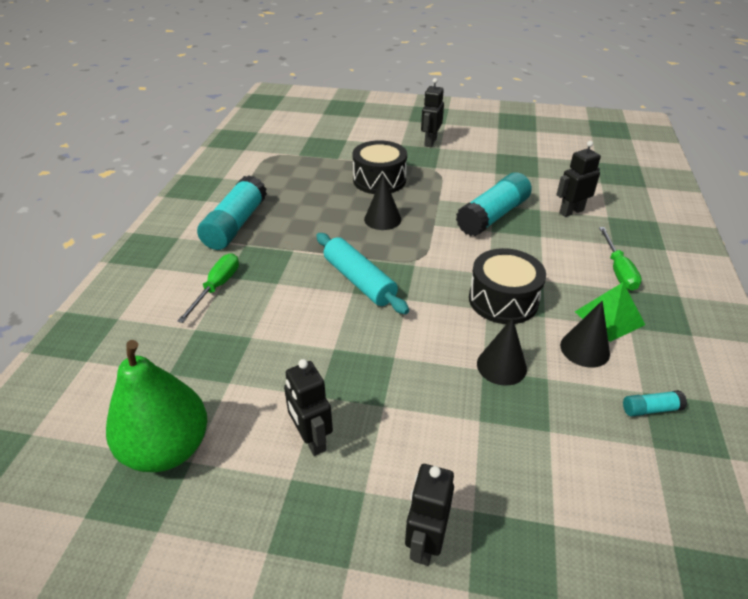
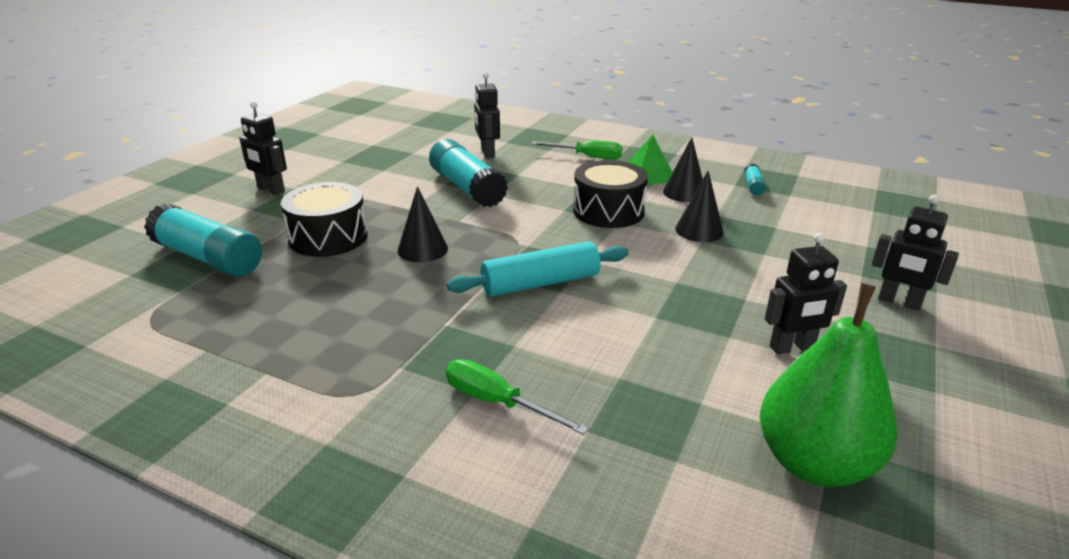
camera: 75 degrees left, 10 degrees down
(235, 225) = (338, 372): turquoise glue stick -> turquoise glue stick (208, 258)

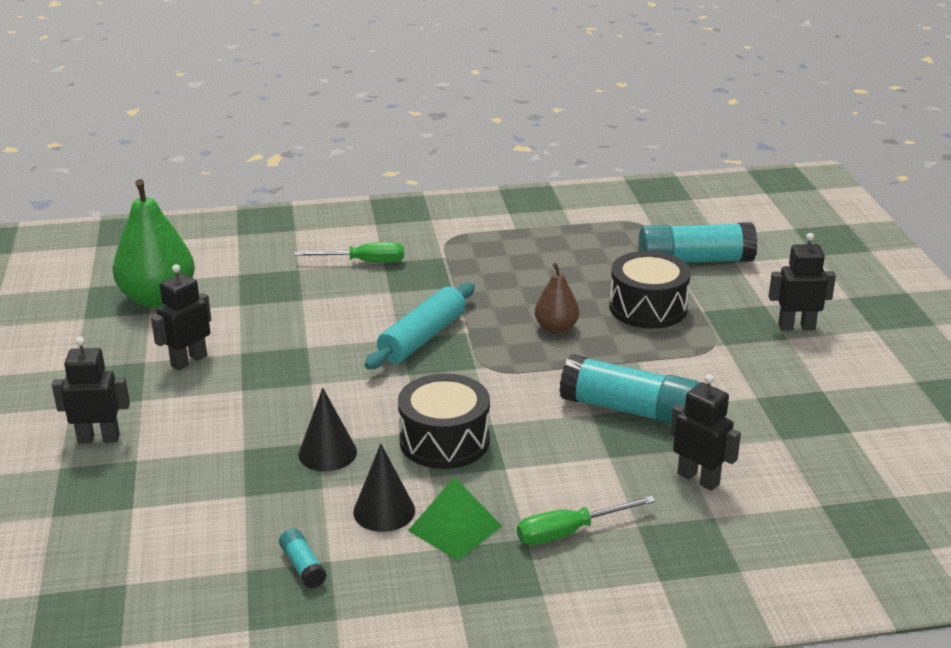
camera: 145 degrees right, 0 degrees up
(422, 249) = (556, 328): black cone -> brown pear

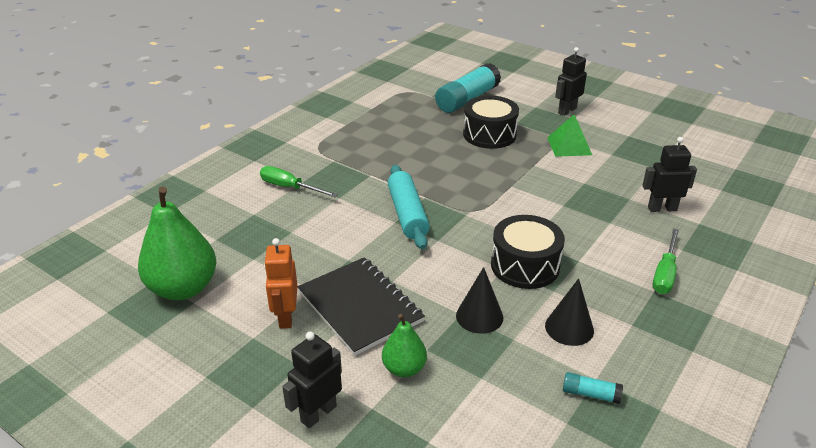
camera: 45 degrees left, 5 degrees up
(188, 361) = (285, 317): black robot -> orange robot
(203, 450) = (404, 368): none -> green pear
(251, 387) = (360, 307): none -> black notebook
(363, 262) = (290, 188): green screwdriver -> green screwdriver turned 105 degrees counterclockwise
(455, 528) = (617, 311): green pyramid -> green pyramid (569, 146)
(556, 328) = (466, 169): brown pear -> none
(629, 410) = (575, 192): turquoise glue stick -> none

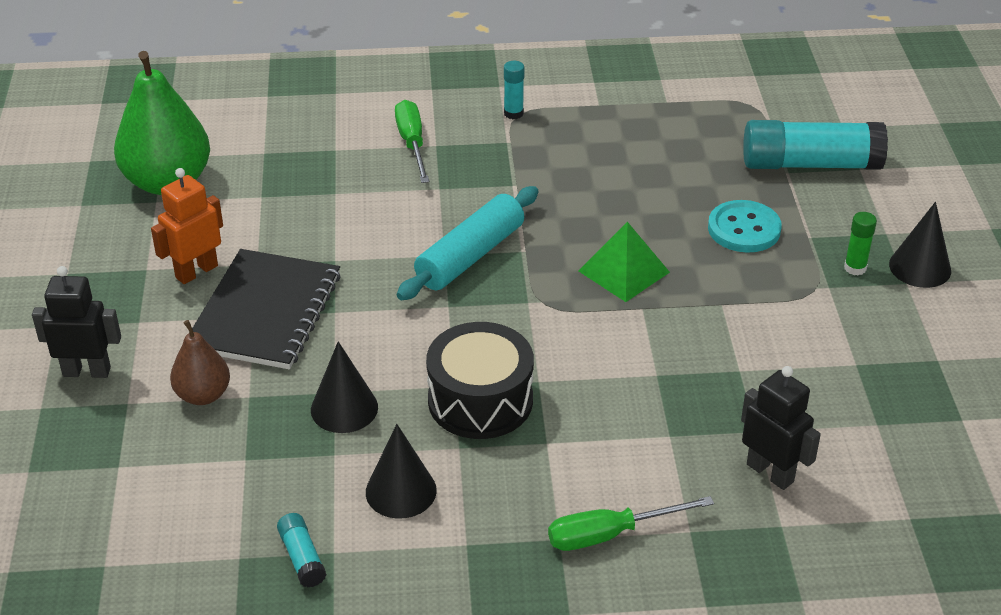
camera: 50 degrees right, 5 degrees up
(315, 148) = (513, 113): none -> turquoise glue stick
(404, 368) = (203, 395): green pear -> brown pear
(489, 134) = (744, 229): black drum -> turquoise button
(549, 124) = (855, 268): none -> green glue stick
(567, 111) = (920, 267): black robot -> black cone
(569, 146) = (819, 314): green pyramid -> green pyramid (624, 271)

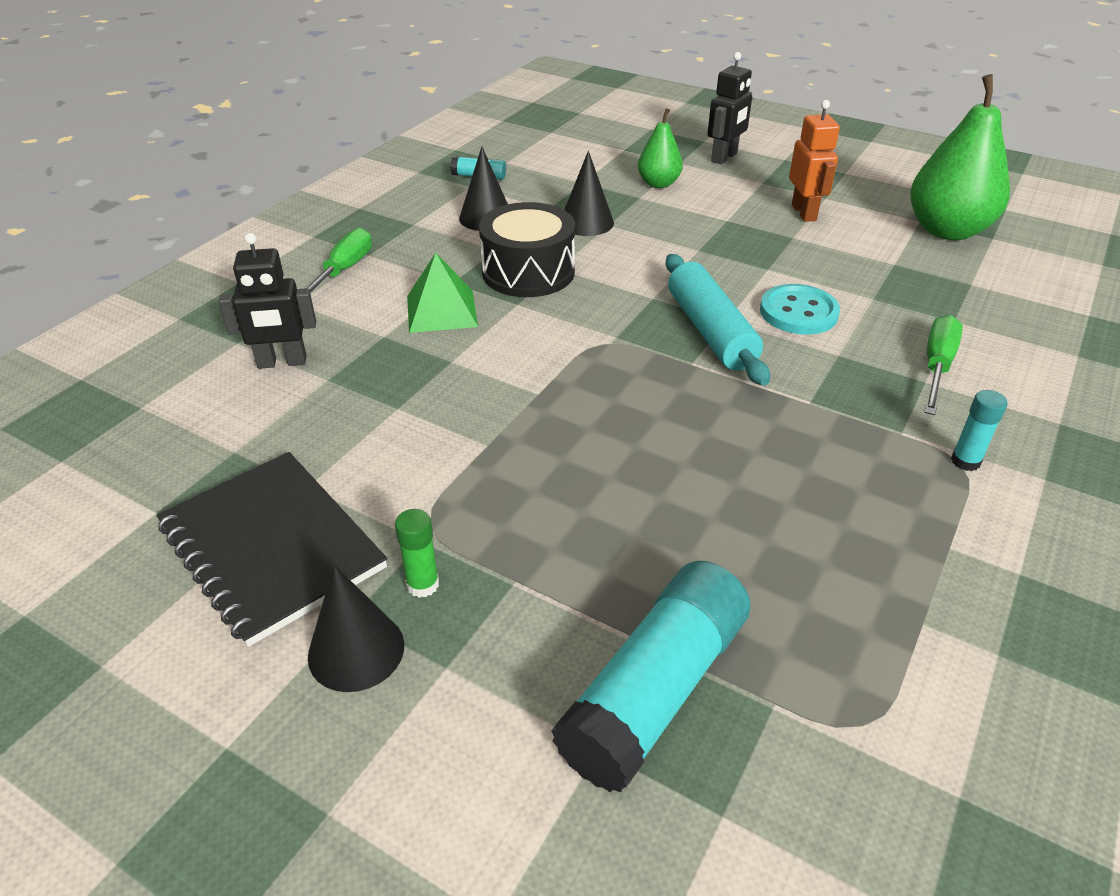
camera: 125 degrees right, 0 degrees up
(203, 395) = (658, 184): brown pear -> green pear
(265, 312) = (726, 224): black notebook -> black notebook (272, 547)
(412, 143) = (936, 367): green screwdriver -> green screwdriver turned 90 degrees counterclockwise
(624, 271) = (600, 407): green pyramid -> green pyramid (441, 311)
(744, 229) = (582, 531): turquoise button -> turquoise button (798, 312)

